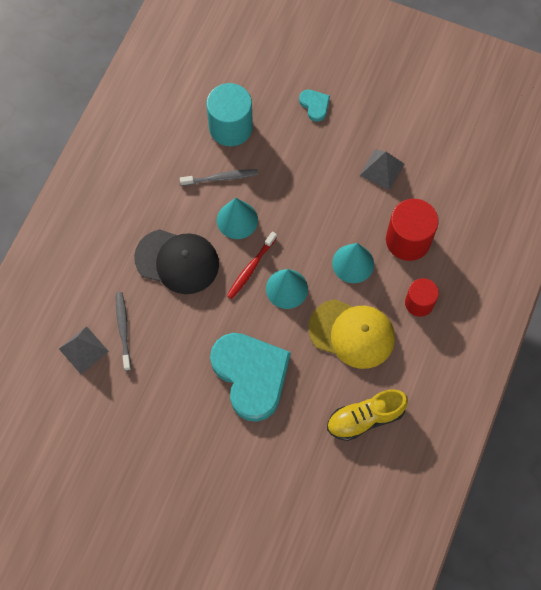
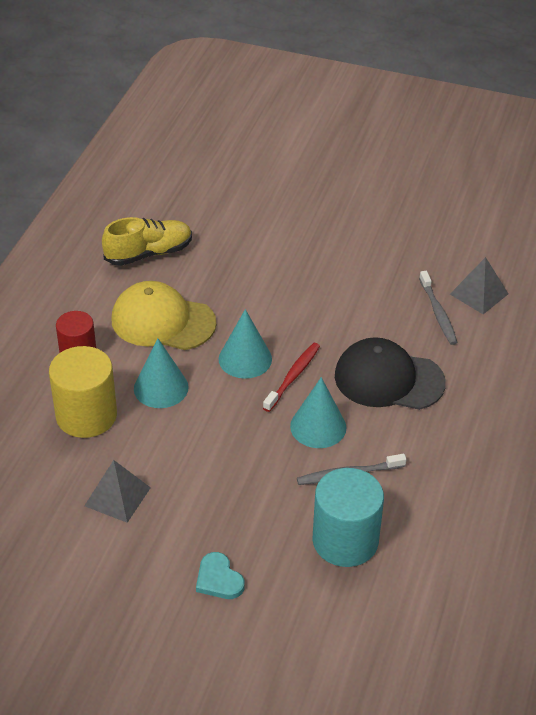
camera: 175 degrees right, 25 degrees down
(251, 375) = (280, 281): turquoise heart -> none
(408, 240) = (86, 415): red cylinder -> yellow cylinder

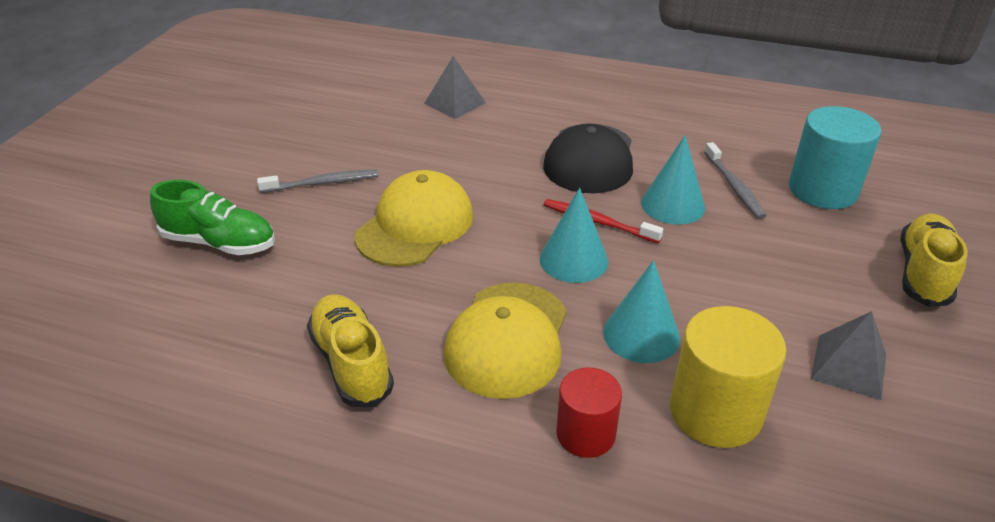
camera: 90 degrees left, 5 degrees down
(219, 579) = (923, 273): turquoise heart -> yellow shoe
(269, 185) = (219, 242): none -> green shoe
(289, 275) = (415, 225): none -> yellow cap
(438, 313) = (484, 126): grey toothbrush -> grey toothbrush (322, 183)

